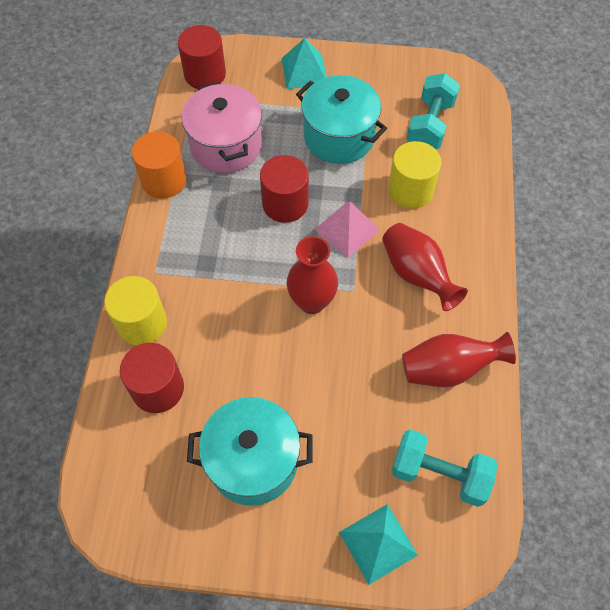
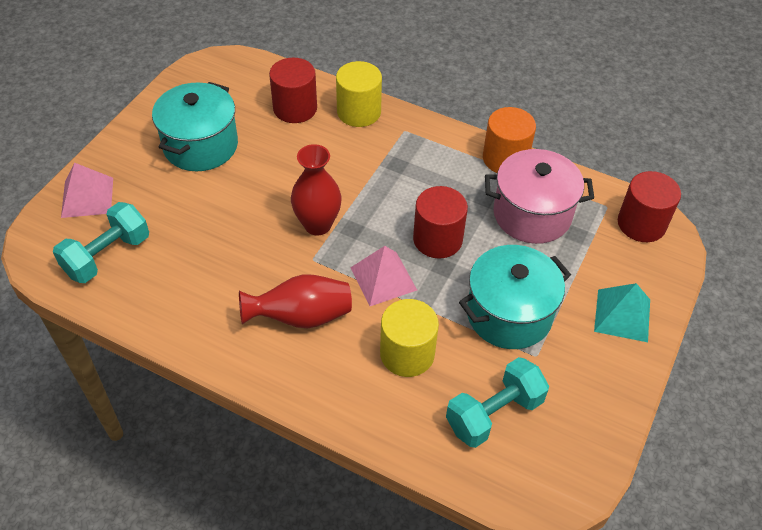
camera: 110 degrees right, 10 degrees down
(378, 543) = (87, 197): turquoise pyramid -> pink pyramid
(430, 125) = (494, 413): turquoise dumbbell -> turquoise dumbbell turned 75 degrees counterclockwise
(448, 369) = (190, 301): red vase -> none

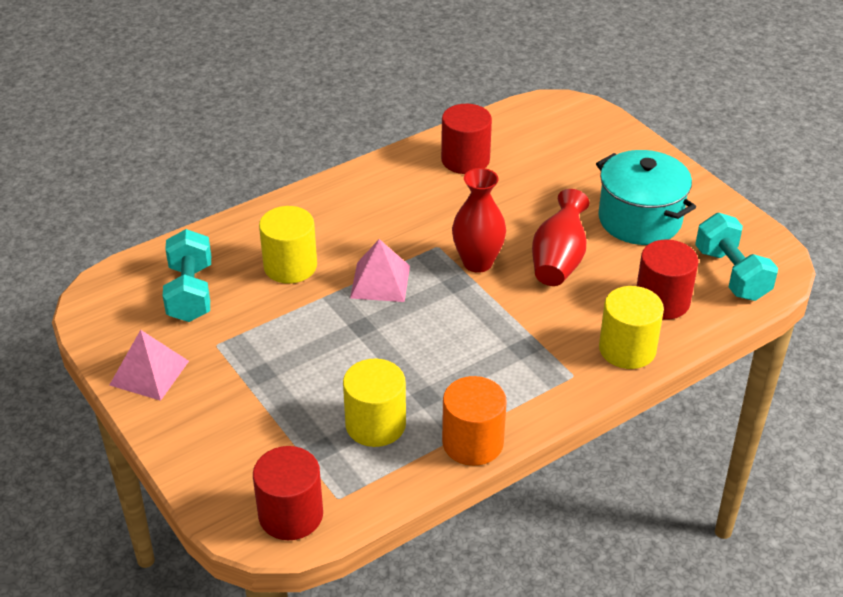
camera: 120 degrees right, 10 degrees down
(87, 197) = (609, 140): pink pyramid -> pink pyramid (149, 372)
(107, 256) = (529, 136): turquoise dumbbell -> turquoise dumbbell (731, 274)
(301, 317) = (379, 220): red vase -> red vase (558, 260)
(437, 239) = (398, 336): red cylinder -> red cylinder (465, 160)
(509, 314) = (272, 347): turquoise pot -> none
(532, 214) = (375, 424): pink pot -> yellow cylinder
(622, 315) = (201, 428): turquoise pyramid -> none

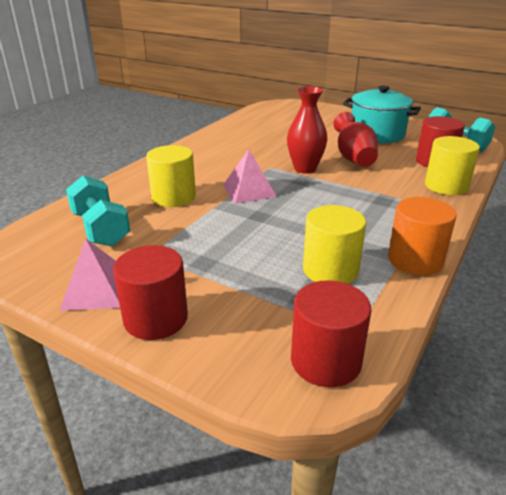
camera: 25 degrees left, 10 degrees down
(465, 160) = (247, 130): red cylinder -> red cylinder (155, 318)

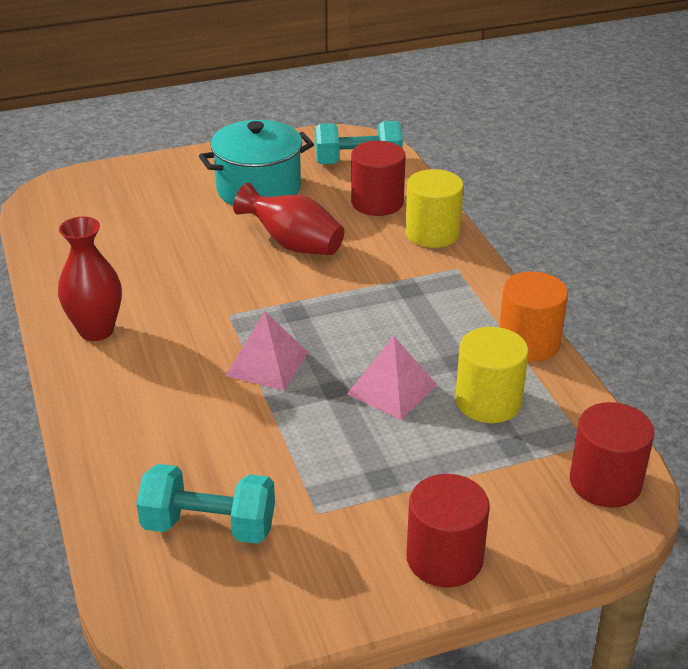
camera: 50 degrees left, 5 degrees up
(96, 290) = (346, 582): pink pyramid -> pink pyramid (392, 389)
(173, 197) = (203, 429): yellow cylinder -> none
(305, 169) = (270, 293): red vase -> red vase (96, 330)

